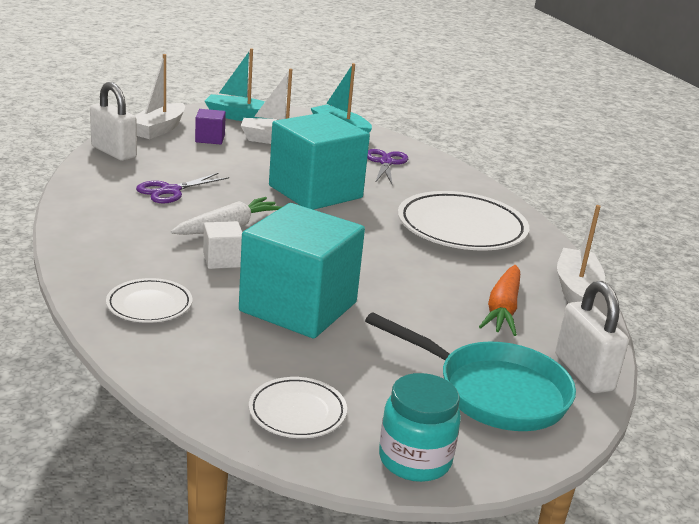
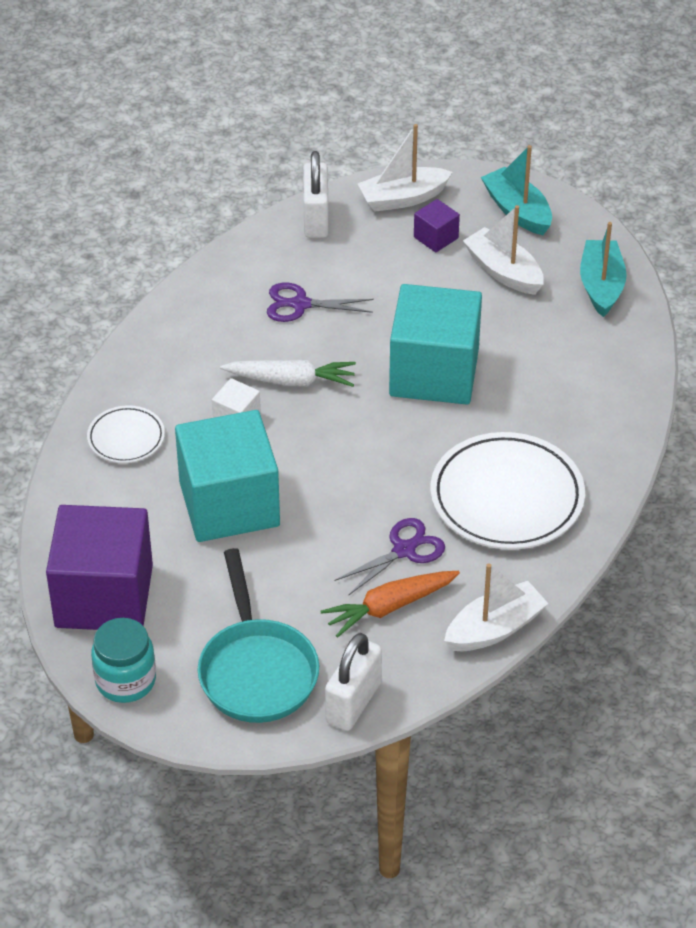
camera: 50 degrees right, 20 degrees up
(297, 412) = (104, 596): white plate -> purple cube
(385, 163) = (574, 364): purple scissors -> purple scissors (404, 550)

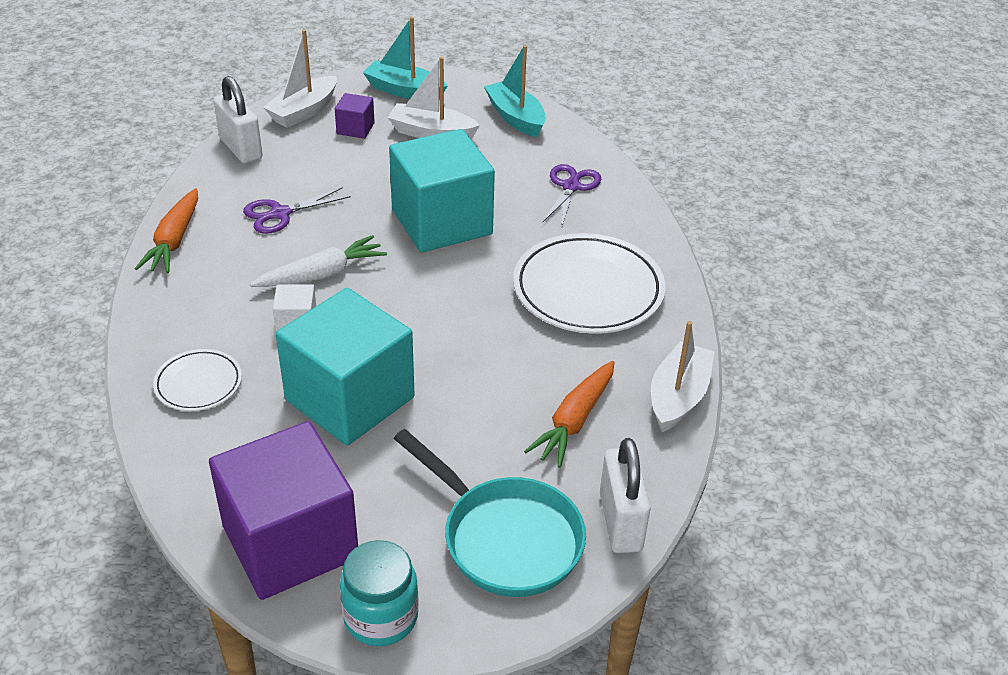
camera: 35 degrees left, 5 degrees down
(195, 295) = (174, 240): none -> orange carrot
(404, 550) = (543, 368): purple scissors -> purple scissors (571, 187)

